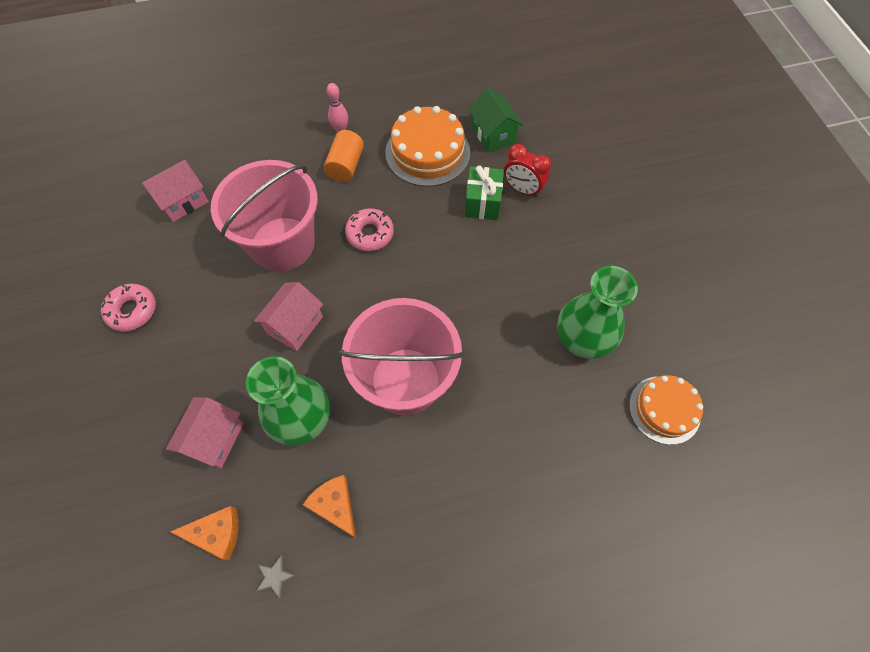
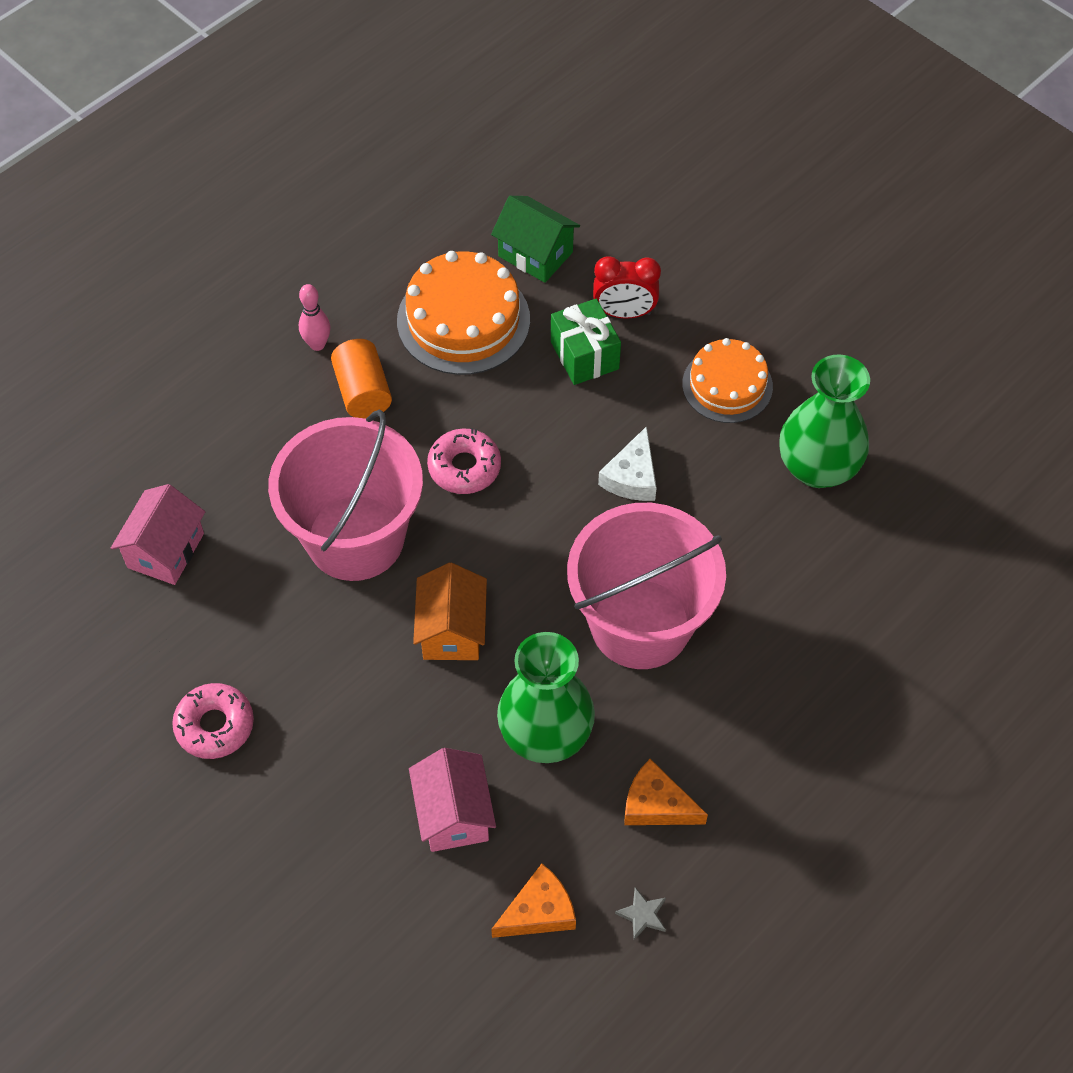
camera: 30 degrees left, 5 degrees down
(295, 325) = (452, 630): pink house -> orange house
(462, 287) = (632, 476): none -> white cheese
(664, 409) = (957, 501): orange cake -> orange cake (727, 385)

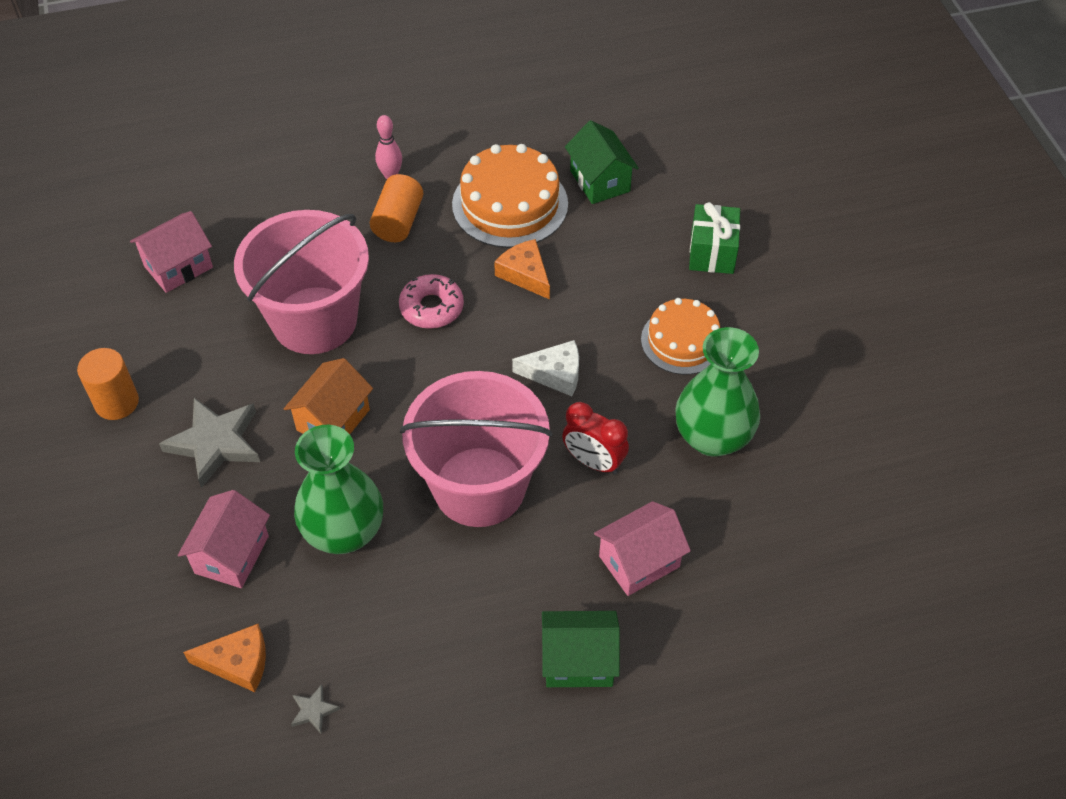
camera: 30 degrees right, 5 degrees down
(215, 725) = (116, 402): pink donut -> orange cylinder
(351, 714) = (215, 443): none -> grey star
(584, 355) = (584, 269): green gift -> green gift (712, 252)
(624, 313) = (638, 252): red clock -> red clock (593, 462)
(632, 476) = (555, 374): white cheese -> white cheese turned 135 degrees counterclockwise
(656, 804) = (388, 631): orange cheese -> orange cheese (525, 274)
(832, 619) = (639, 561): none -> pink house
(843, 738) = (578, 661): none -> green house

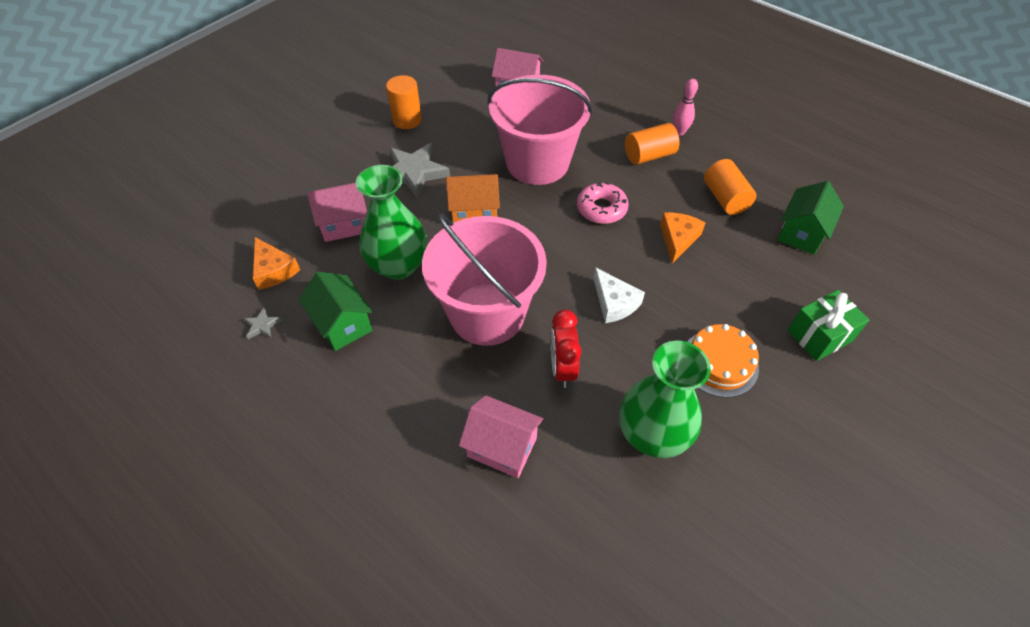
camera: 55 degrees right, 0 degrees up
(510, 204) = (725, 198): orange cake -> orange cylinder
(578, 661) = (391, 455): green house -> green house (342, 324)

